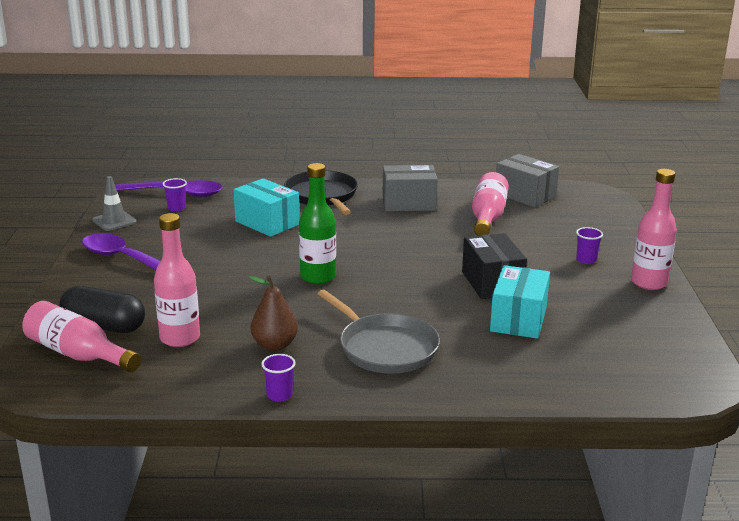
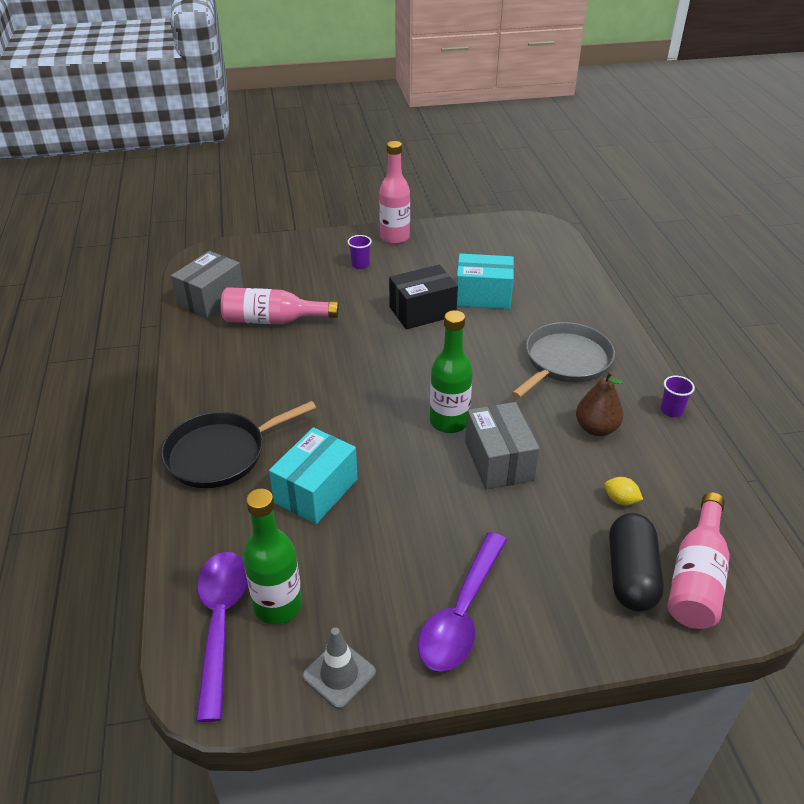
camera: 100 degrees left, 15 degrees up
(176, 208) = (278, 605): purple cup -> green bottle
(180, 338) = (620, 500): pink bottle -> yellow lemon
(408, 203) = (240, 377): grey box -> grey box (499, 461)

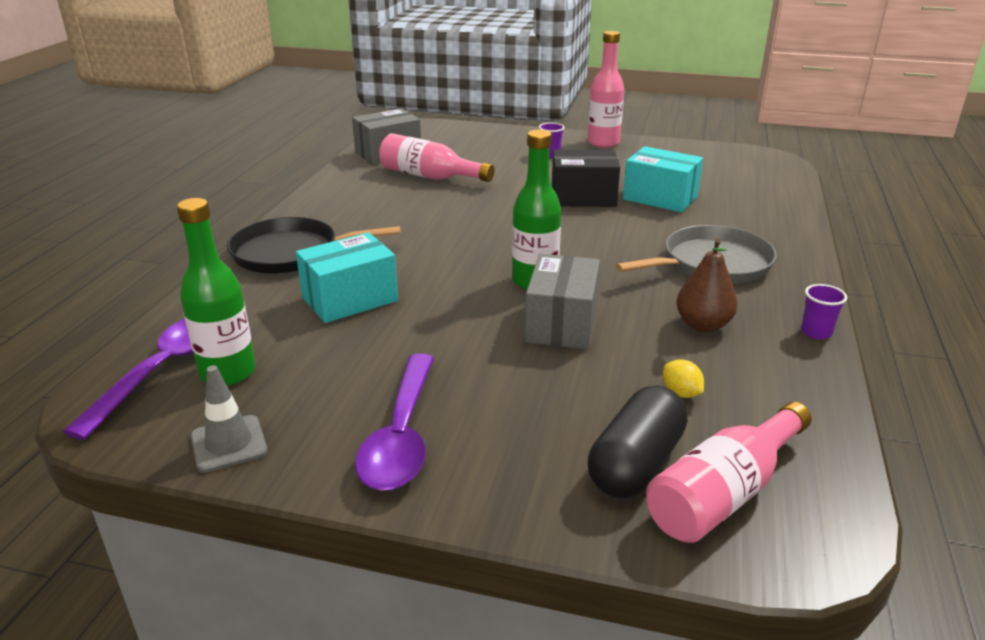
camera: 25 degrees right, 10 degrees down
(461, 614) = (402, 436): purple spoon -> purple spoon turned 45 degrees counterclockwise

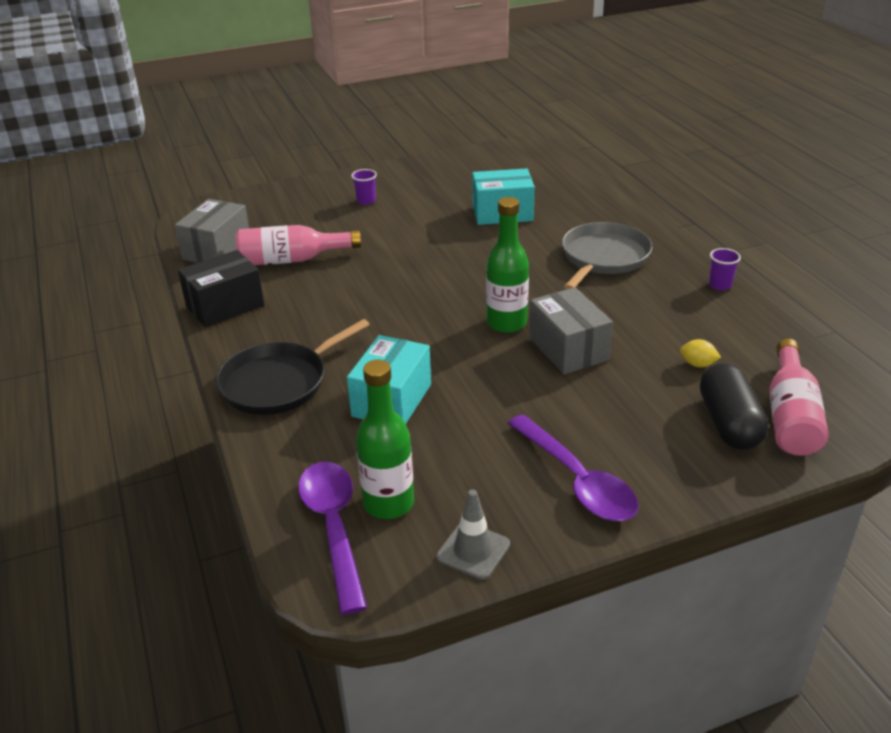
camera: 35 degrees left, 5 degrees up
(583, 197) = (445, 233): black box -> black box (225, 306)
(603, 143) = (393, 173): pink bottle -> none
(703, 325) = (653, 309): brown pear -> none

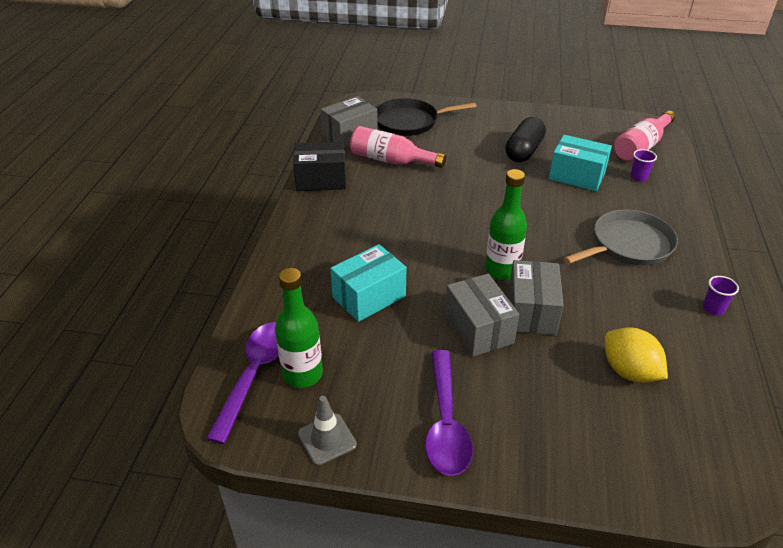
camera: 30 degrees right, 5 degrees up
(279, 382) = (308, 251): black pan -> black pan (409, 122)
(366, 201) = (481, 131): purple cup -> purple cup (638, 177)
(532, 384) = (478, 329): none -> grey box
(697, 364) = (629, 371): yellow lemon -> yellow lemon, size x1.96
(728, 423) = (610, 435): black capsule -> black capsule (523, 151)
(790, 416) = (673, 455): pink bottle -> pink bottle (641, 147)

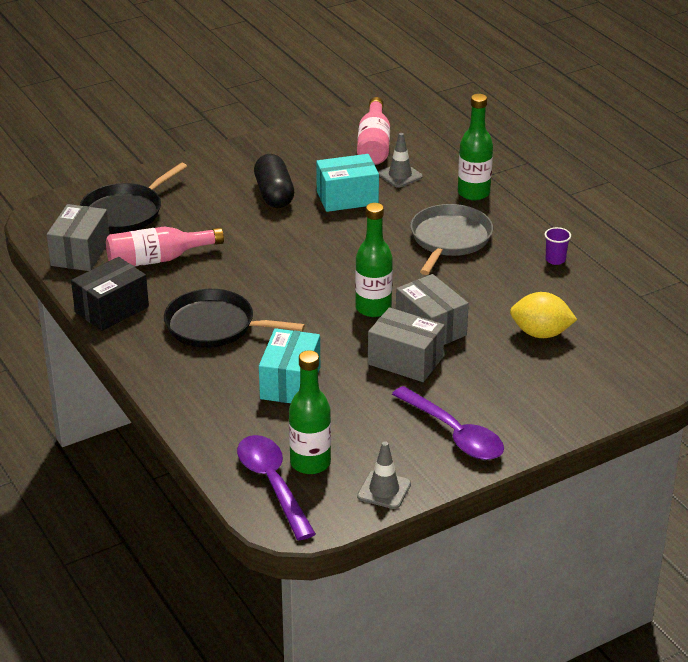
camera: 40 degrees left, 5 degrees down
(370, 224) = (215, 326): none -> black pan
(638, 177) = (400, 175): purple cup -> grey traffic cone
(690, 216) = (473, 193): none -> green bottle

